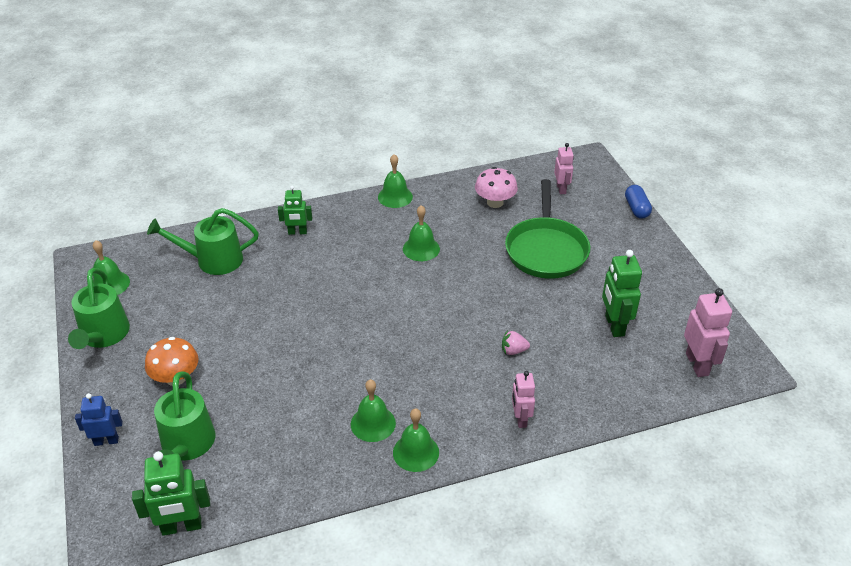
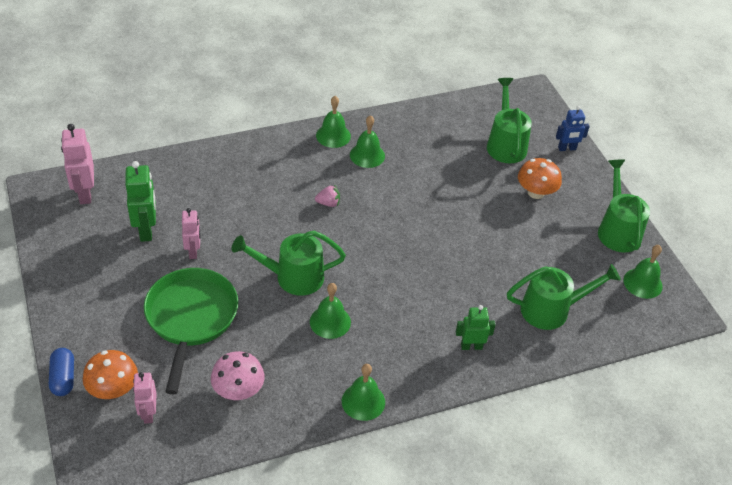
camera: 175 degrees right, 5 degrees up
(181, 527) = (488, 98): green robot -> none
(458, 284) = (292, 277): none -> green watering can
(513, 351) = (246, 209): pink strawberry -> pink strawberry (328, 203)
(520, 419) = (250, 155): pink robot -> pink robot (193, 251)
(594, 202) = (113, 389): none -> orange mushroom

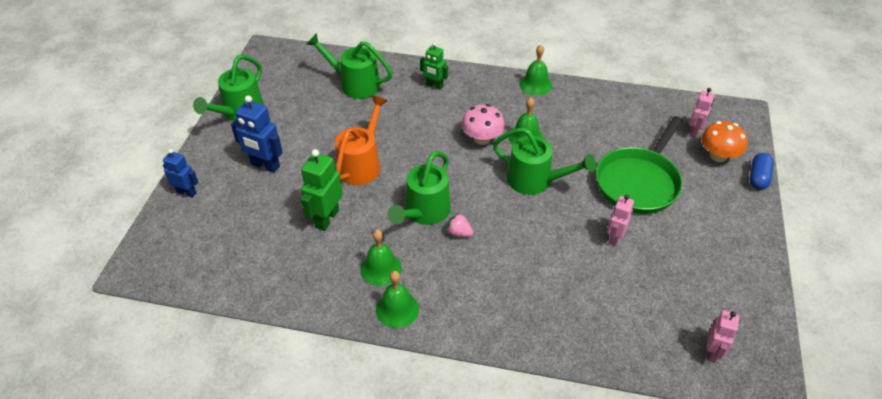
camera: 145 degrees left, 0 degrees up
(85, 193) = (712, 352): pink robot -> pink robot, size x0.65
(146, 230) = (654, 278): green robot -> green robot (326, 218)
(238, 390) = (621, 121): pink mushroom -> pink mushroom (482, 139)
(459, 227) = (362, 164): none -> orange watering can
(505, 144) = (235, 222): green watering can -> green watering can (424, 213)
(536, 192) = (265, 165): orange mushroom -> blue robot
(642, 283) = (271, 75): green bell -> none

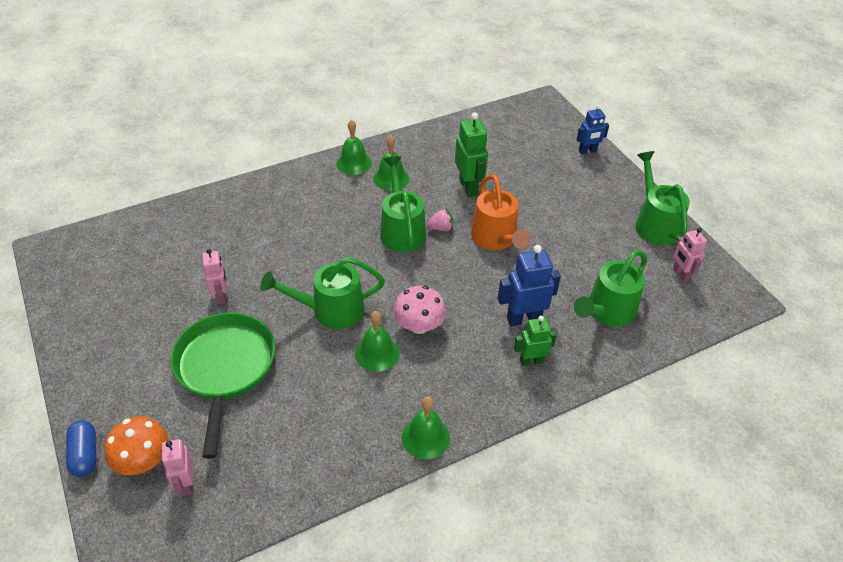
camera: 140 degrees right, 0 degrees up
(265, 165) = (566, 196): blue robot -> blue robot (523, 318)
(354, 84) = (607, 312): green watering can -> green watering can turned 150 degrees clockwise
(459, 233) = (358, 230): pink strawberry -> pink strawberry (441, 228)
(712, 352) = (99, 249): pink robot -> pink robot (680, 274)

